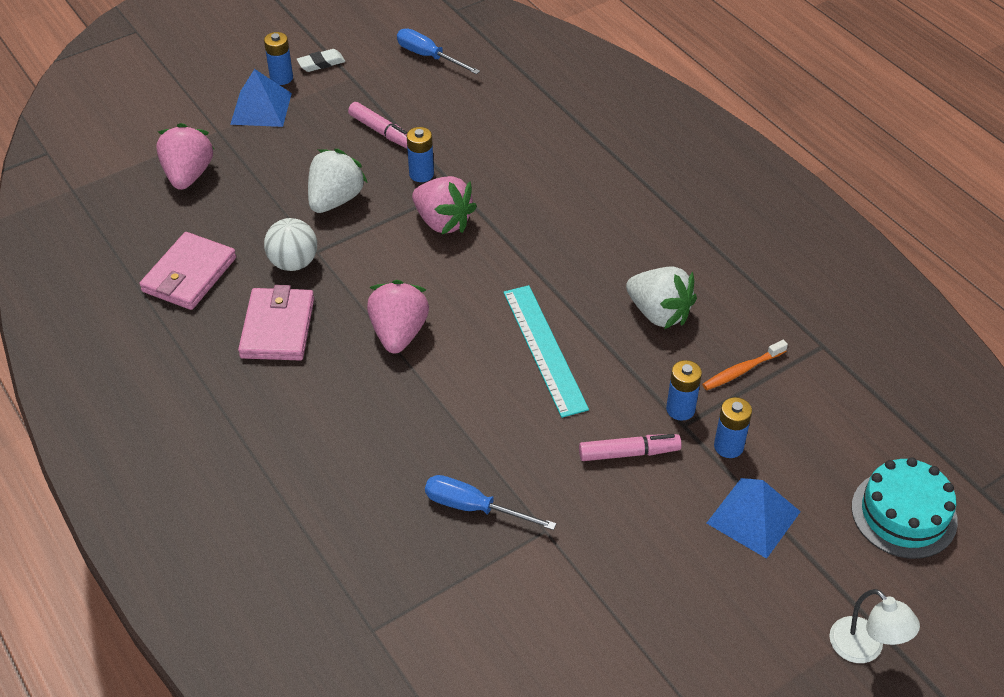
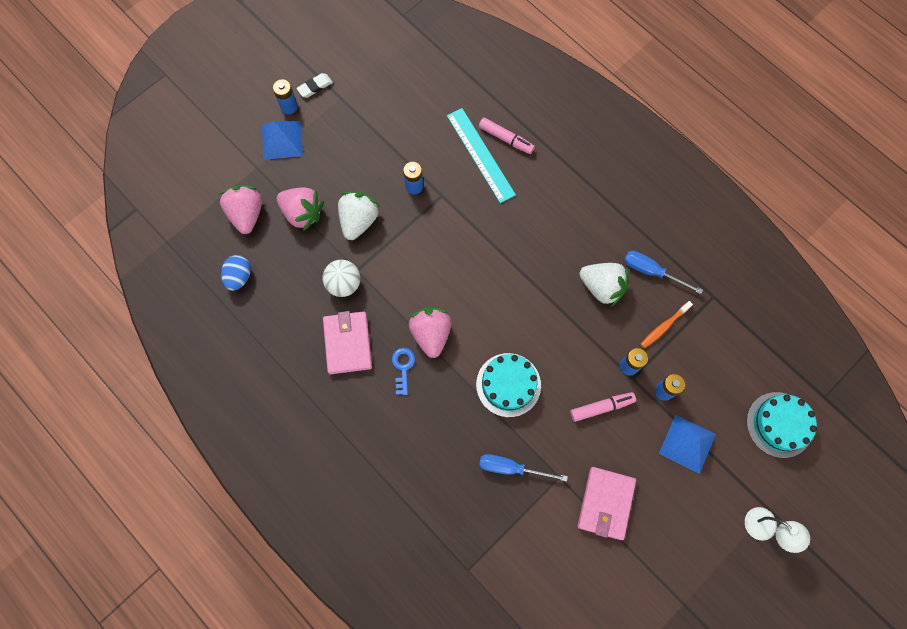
camera: 10 degrees left, 25 degrees up
(154, 237) = (239, 277): none -> blue egg
(189, 275) = (274, 307): pink wallet -> pink wallet (605, 503)
(347, 365) = (403, 367): none -> blue key
(382, 132) = (376, 149): pink marker -> pink marker (506, 139)
(428, 56) = (393, 67): blue screwdriver -> blue screwdriver (651, 271)
(443, 222) = (439, 229): pink strawberry -> pink strawberry (302, 213)
(495, 406) = (508, 385): none -> turquoise cake
(544, 349) = (531, 331): turquoise ruler -> turquoise ruler (480, 155)

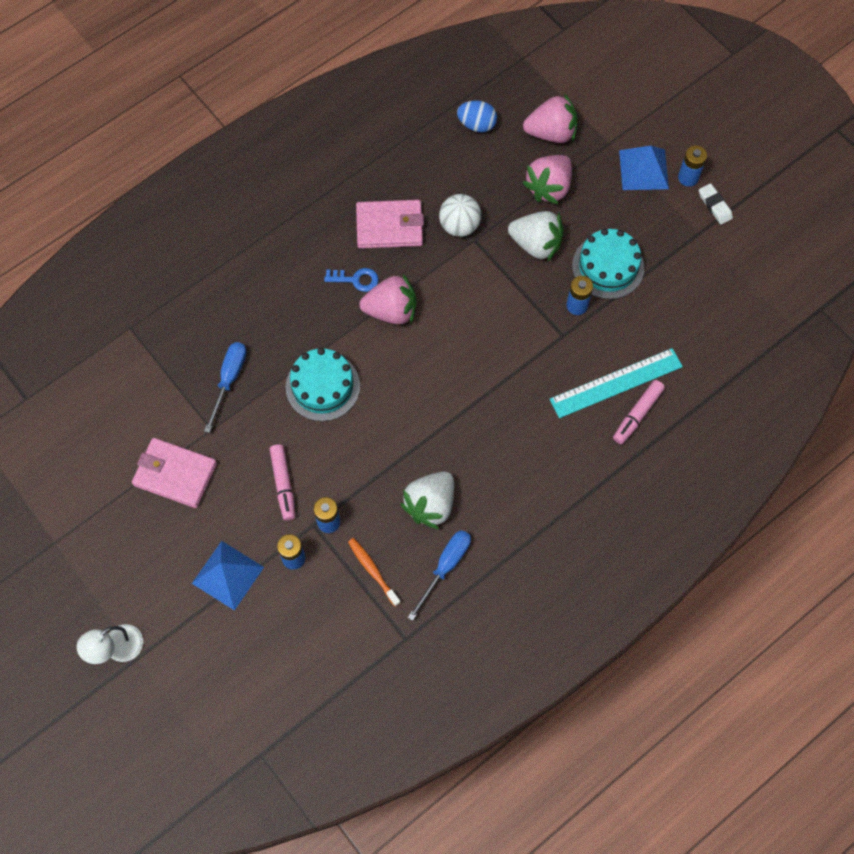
camera: 95 degrees right, 5 degrees down
(779, 424) = (234, 689): turquoise cake -> turquoise cake (608, 266)

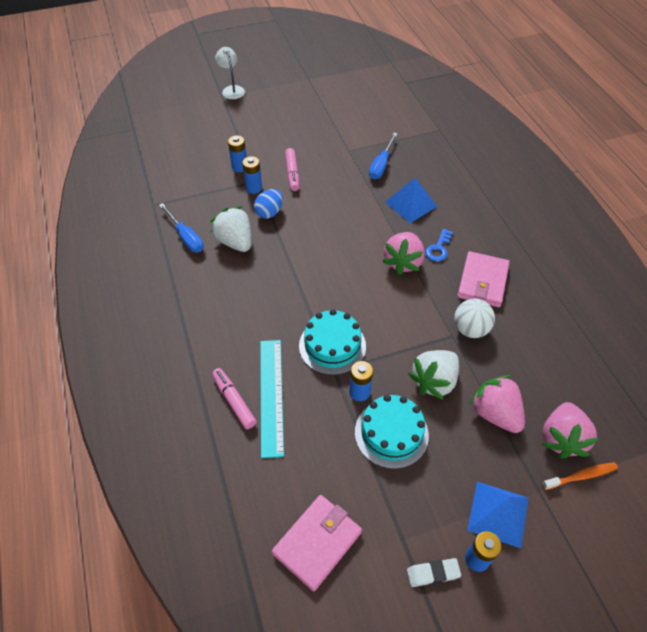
camera: 110 degrees right, 15 degrees down
(175, 474) = (325, 129): pink wallet -> pink wallet (317, 542)
(227, 575) = (247, 137): blue pyramid -> blue pyramid (410, 204)
(229, 380) = (381, 165): blue screwdriver -> blue screwdriver turned 75 degrees clockwise
(283, 484) = (292, 173): pink marker -> pink marker turned 105 degrees counterclockwise
(322, 386) = (355, 209): turquoise cake -> turquoise cake (332, 346)
(373, 570) = (207, 200): orange toothbrush -> orange toothbrush (581, 476)
(476, 124) = (581, 376): blue egg -> blue egg (269, 212)

